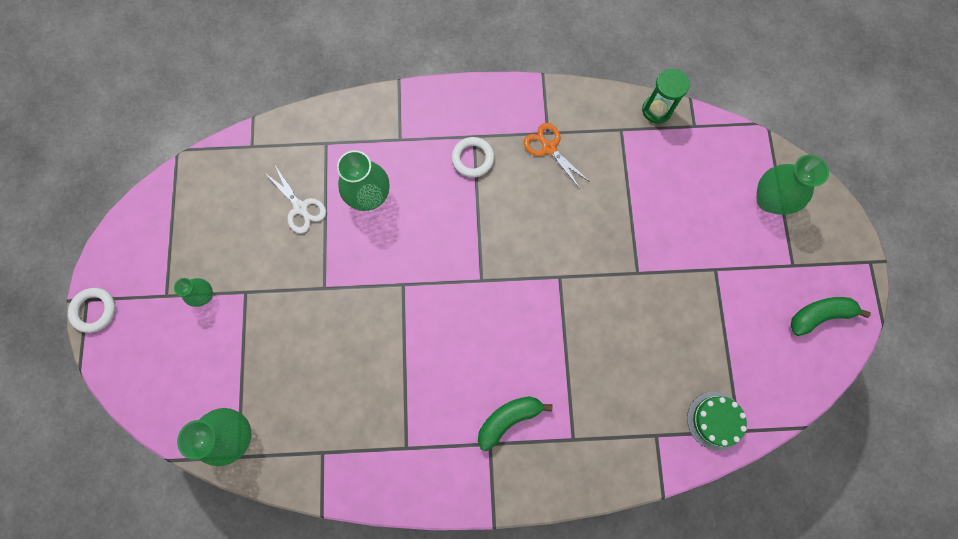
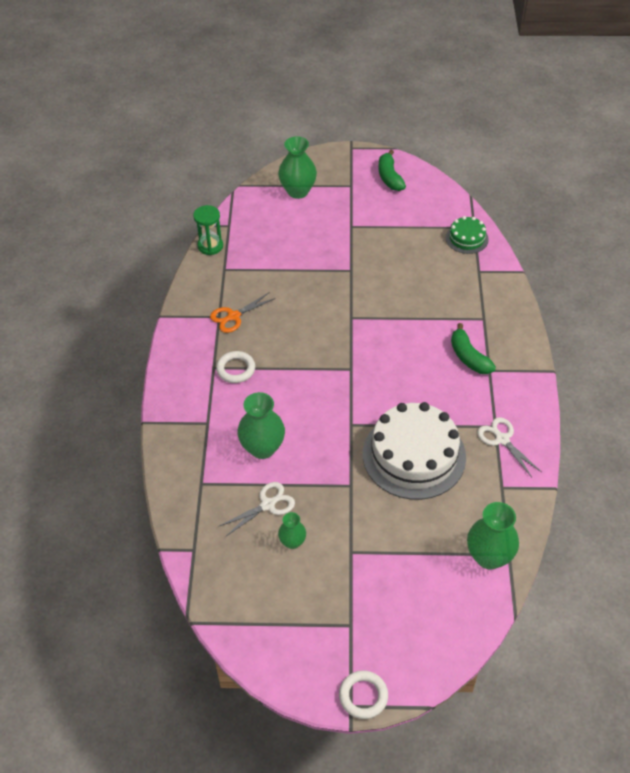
camera: 85 degrees left, 25 degrees down
(204, 295) = (352, 588): green vase -> green vase (292, 542)
(363, 354) = (414, 455): none -> white cake
(387, 455) = (501, 439): none -> white scissors

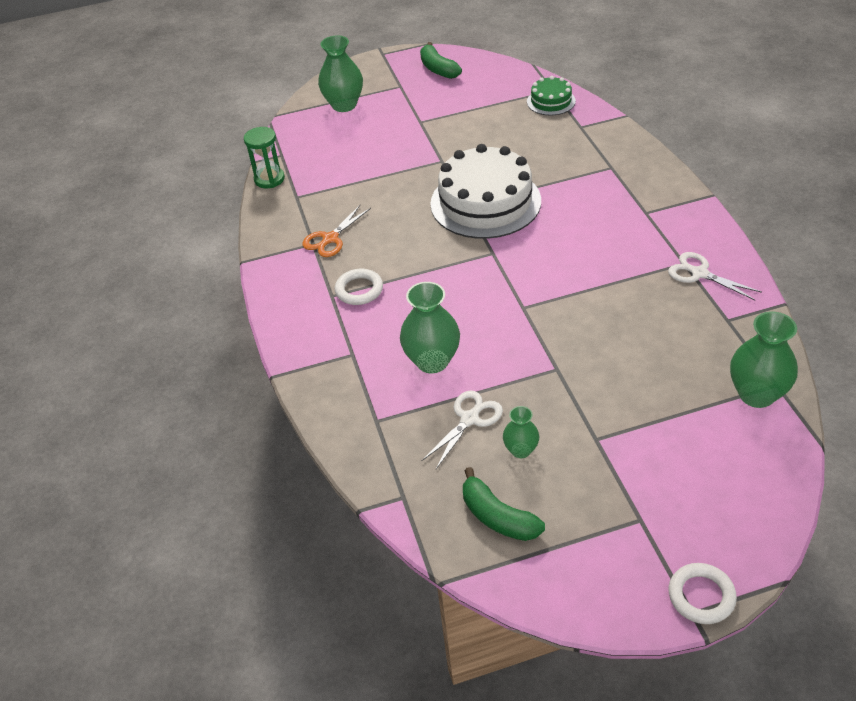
camera: 15 degrees left, 5 degrees down
(414, 455) = (612, 317): white cake -> white cake (485, 202)
(469, 357) = (616, 206): green banana -> green banana (498, 517)

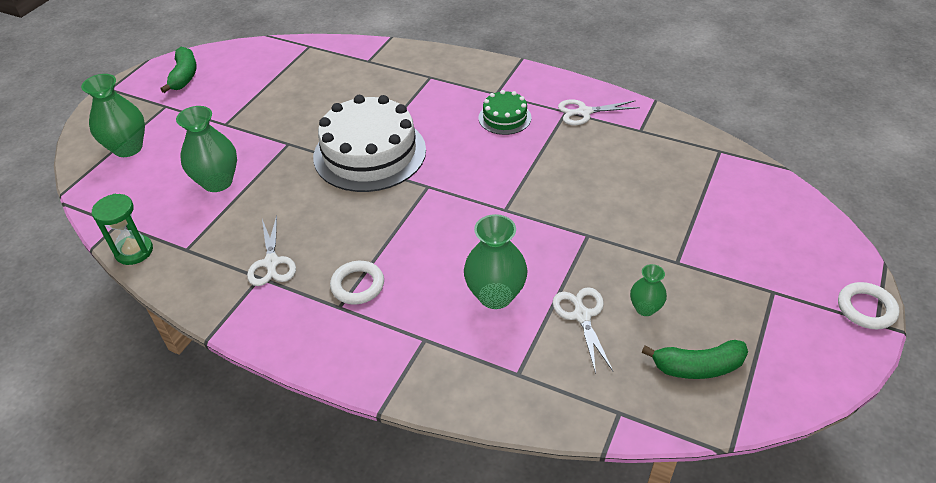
camera: 50 degrees left, 0 degrees up
(330, 239) = (272, 263): orange scissors -> white scissors
(438, 69) = (184, 76): green banana -> green banana turned 105 degrees counterclockwise
(551, 101) = (319, 54): green cake -> green cake (504, 118)
(756, 394) = (718, 164): green vase -> green vase (217, 182)

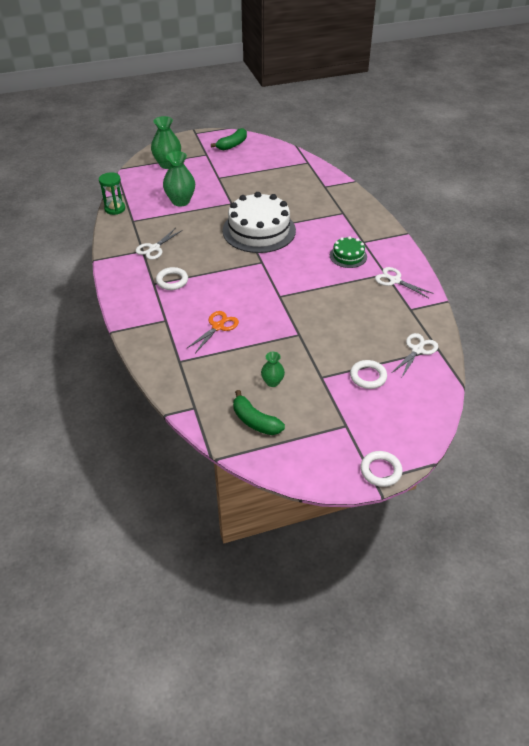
camera: 45 degrees right, 0 degrees up
(495, 295) = (218, 326): green vase -> orange scissors
(581, 315) = (240, 362): white scissors -> white scissors (417, 350)
(712, 225) = (368, 376): none -> white ring

